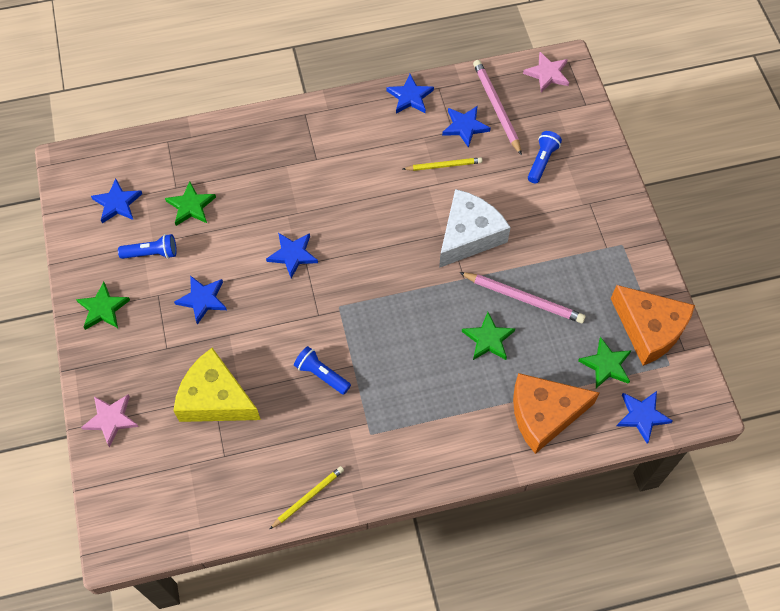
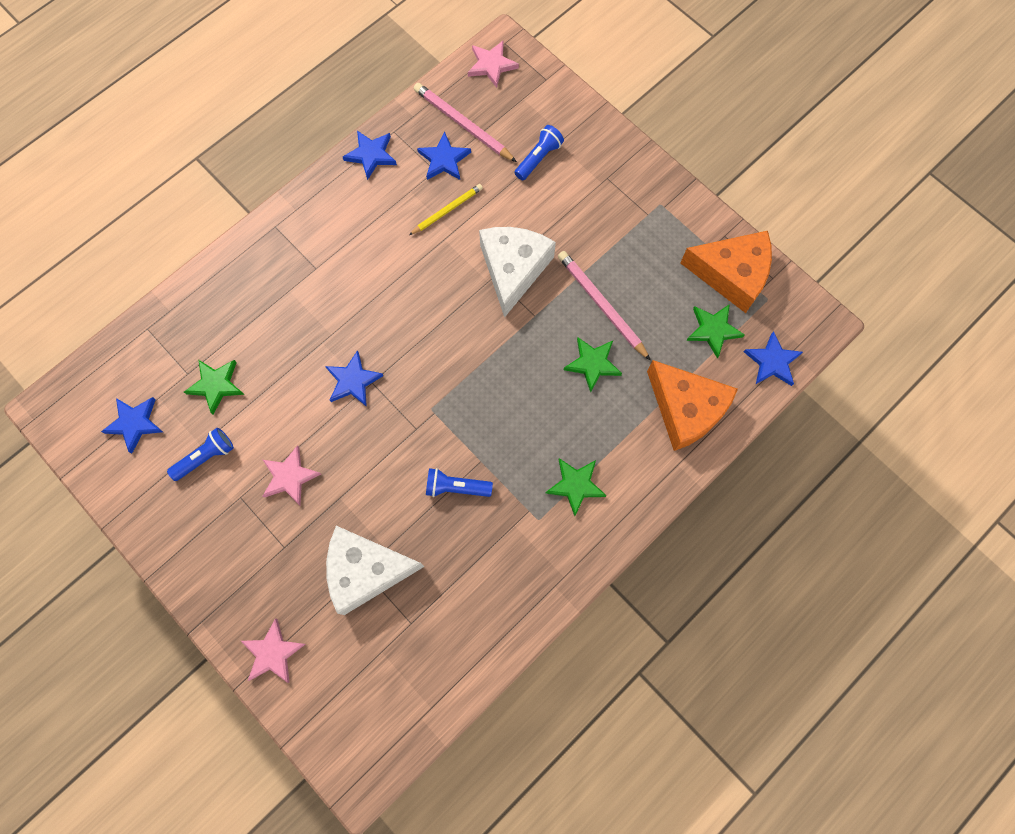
camera: 30 degrees left, 10 degrees up
(103, 308) = (191, 543): green star -> green star (575, 485)
(202, 299) = (290, 477): blue star -> pink star
(215, 398) = (366, 570): yellow cheese -> white cheese
(308, 497) = (517, 616): yellow pencil -> none
(523, 298) = (601, 305): pink pencil -> pink pencil turned 120 degrees counterclockwise
(542, 161) = (538, 158): blue flashlight -> blue flashlight turned 45 degrees clockwise
(544, 414) = (686, 409): orange cheese -> orange cheese turned 90 degrees counterclockwise

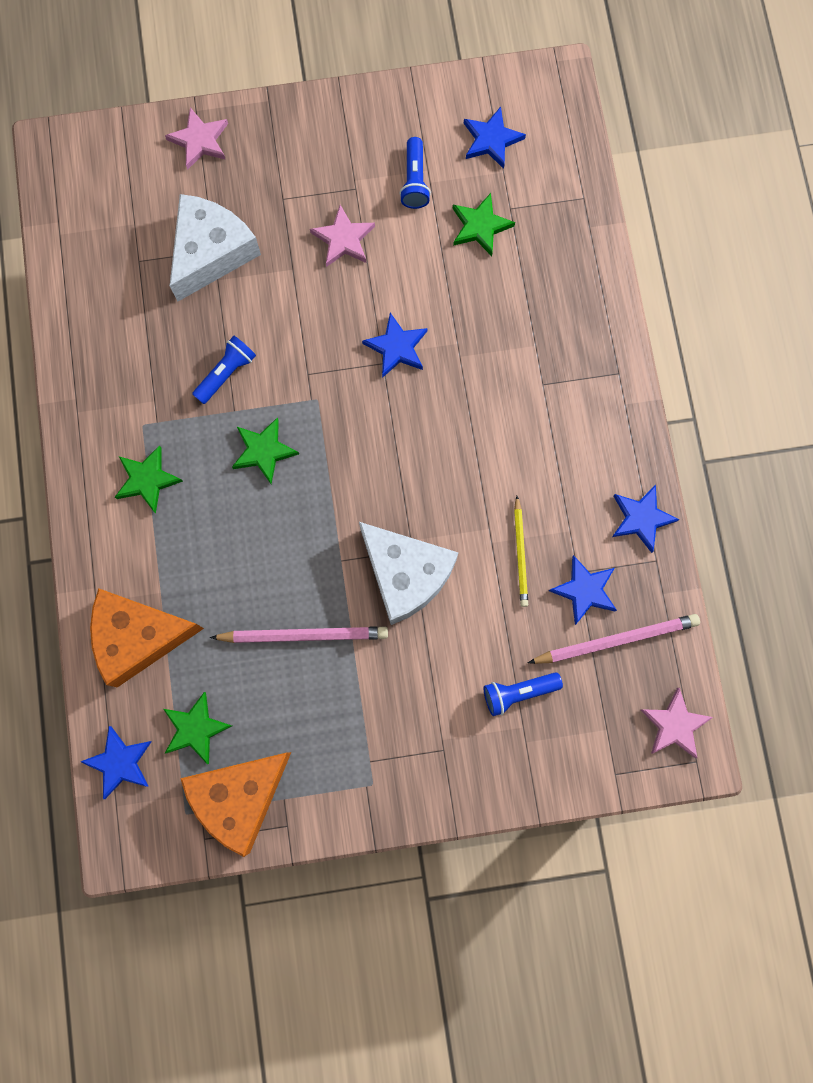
camera: 125 degrees right, 5 degrees up
(538, 158) = (518, 692): blue flashlight -> blue flashlight turned 90 degrees clockwise
(592, 364) = (250, 581): green star -> green star (264, 451)

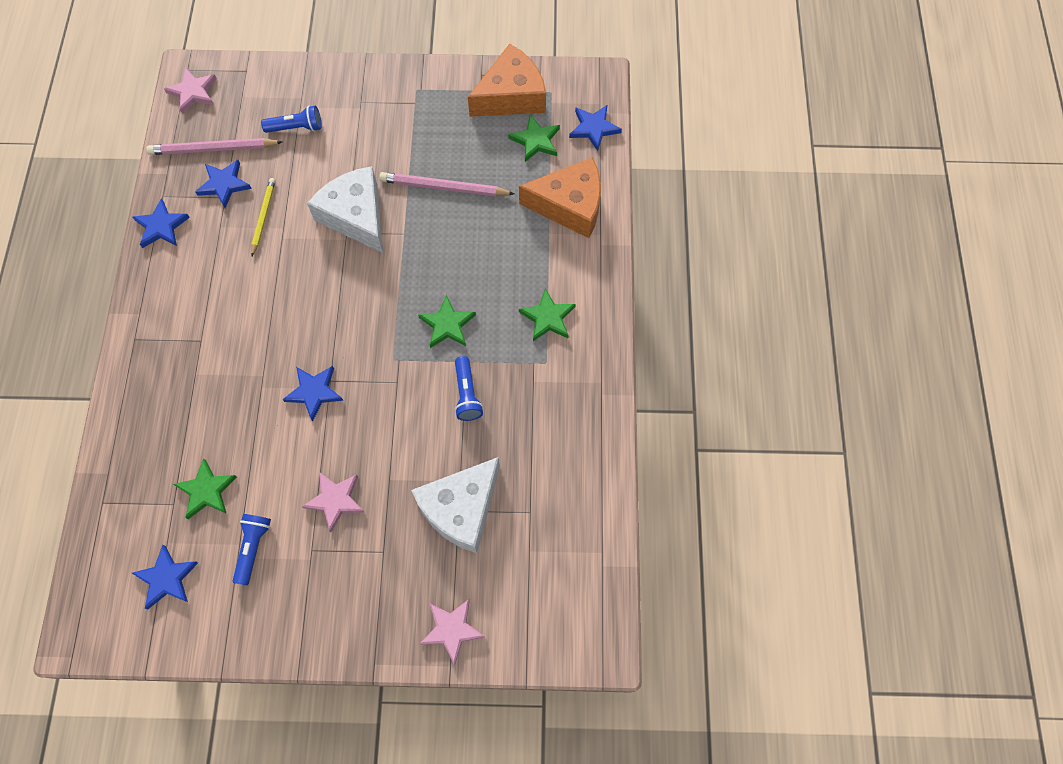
camera: 170 degrees left, 10 degrees down
(226, 373) = (467, 394): blue flashlight -> blue flashlight turned 60 degrees counterclockwise

